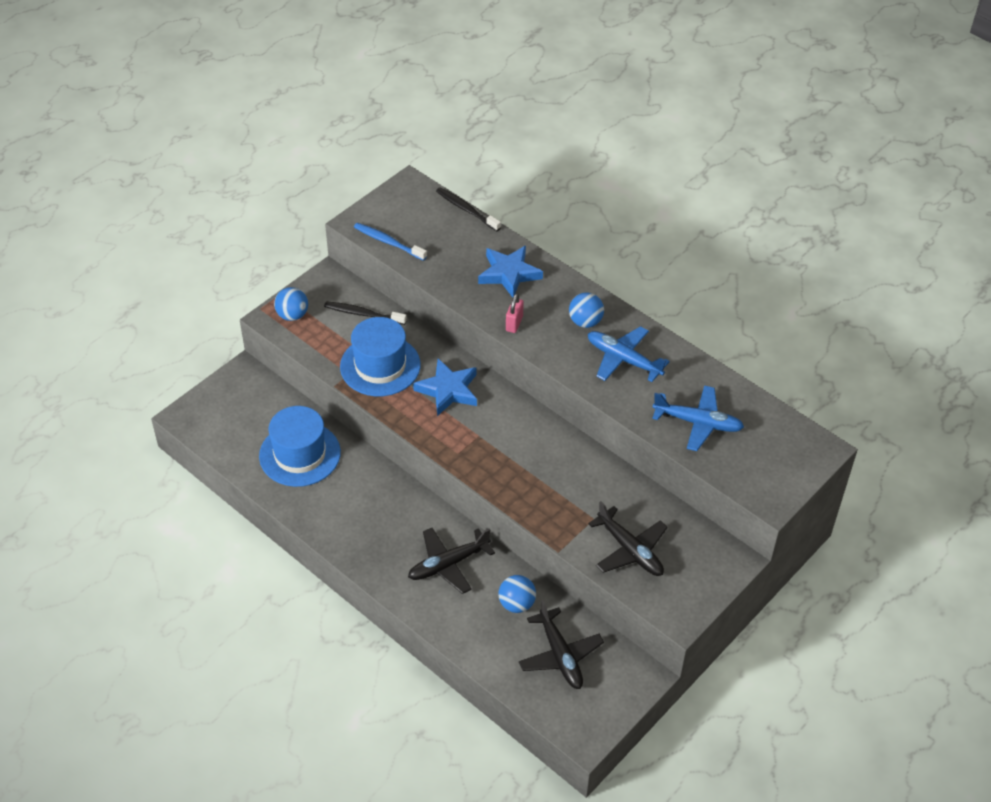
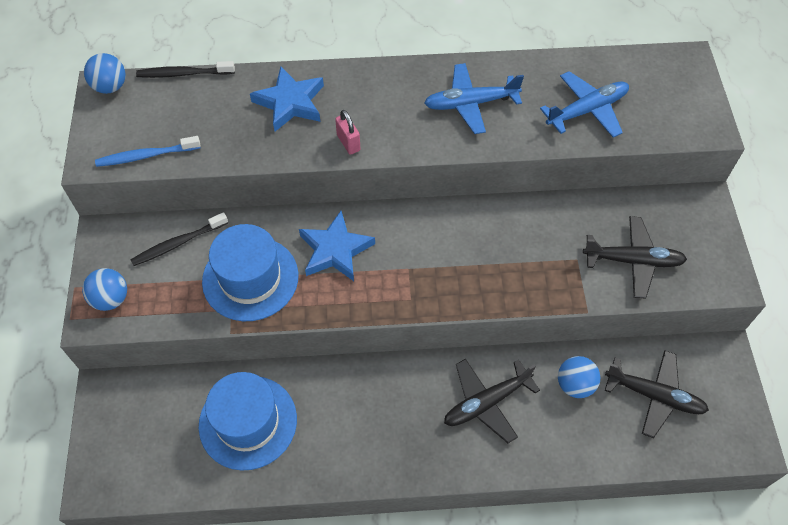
camera: 45 degrees left, 10 degrees up
(448, 564) = (486, 402): black plane -> black plane turned 45 degrees clockwise
(585, 322) = (402, 95): blue ball -> blue ball (110, 86)

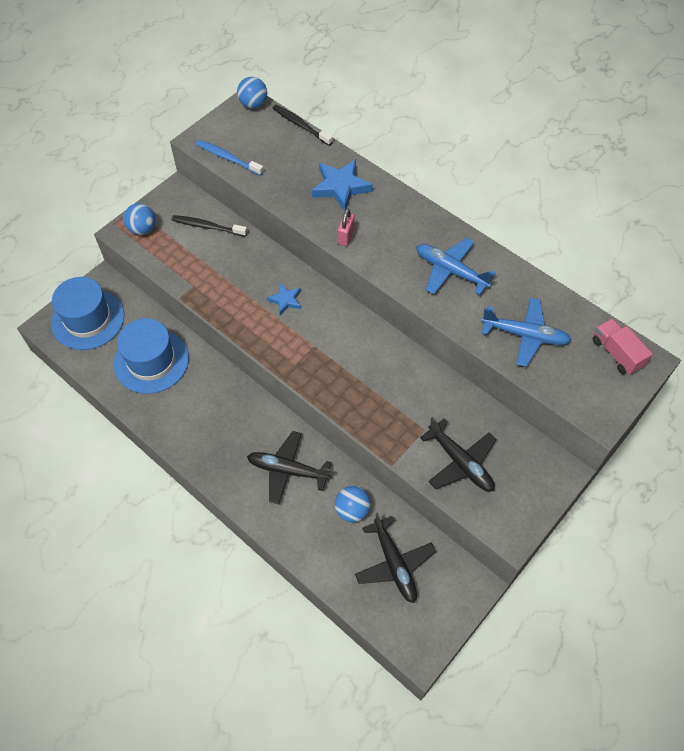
camera: 45 degrees right, 0 degrees up
(250, 278) = (222, 277): blue hat -> blue hat (88, 319)
(335, 250) = (285, 300): blue star -> blue star, size x0.57
(663, 71) = (616, 353): none -> pink truck

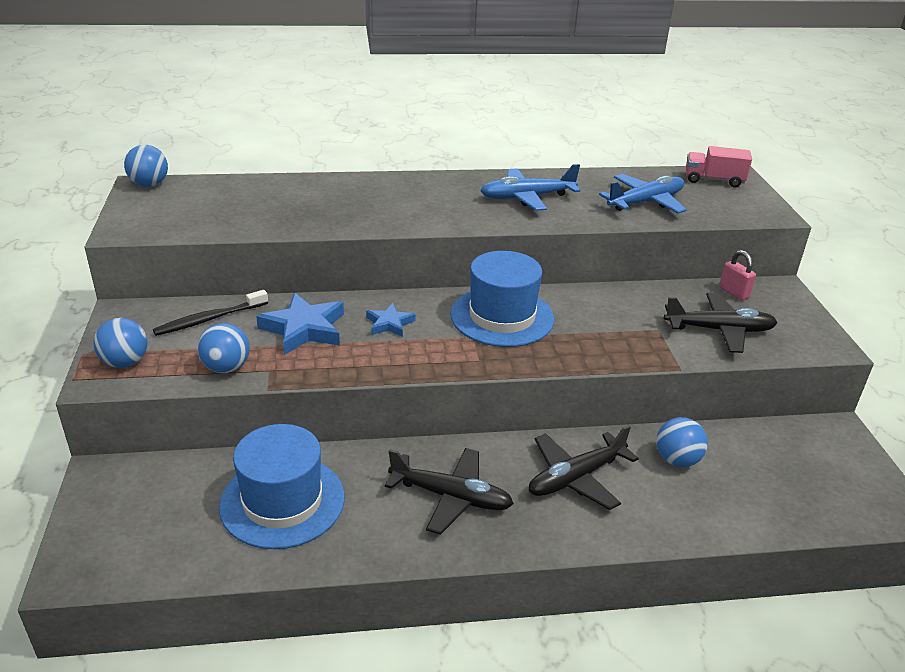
camera: 50 degrees left, 25 degrees down
(88, 319) = (130, 523): blue hat -> blue hat (502, 317)
(178, 268) = (226, 368): none -> blue ball
(228, 158) = (183, 227): blue toothbrush -> none
(300, 125) = (228, 177): black toothbrush -> none
(340, 187) = (340, 195): blue star -> blue star (304, 329)
(346, 236) = (403, 220): pink padlock -> pink padlock (733, 292)
(394, 564) = (772, 468): black plane -> black plane (451, 497)

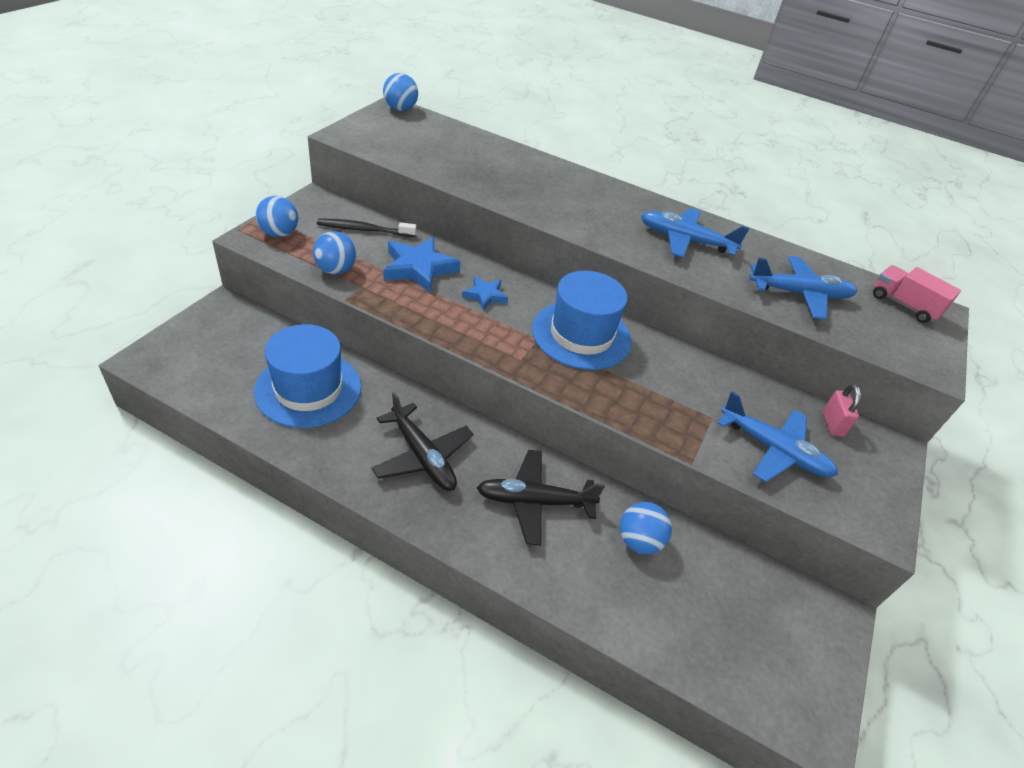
camera: 30 degrees right, 10 degrees up
(719, 330) = (774, 450): black plane -> blue plane

